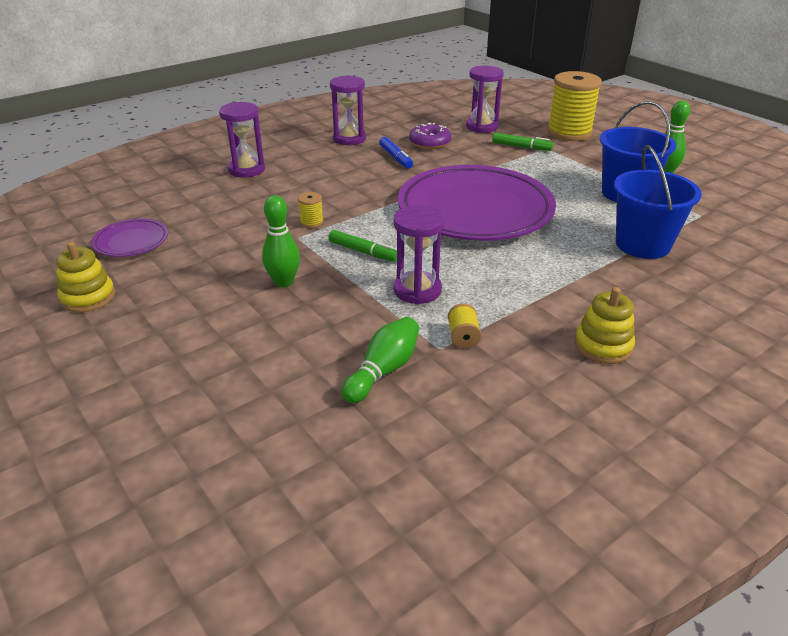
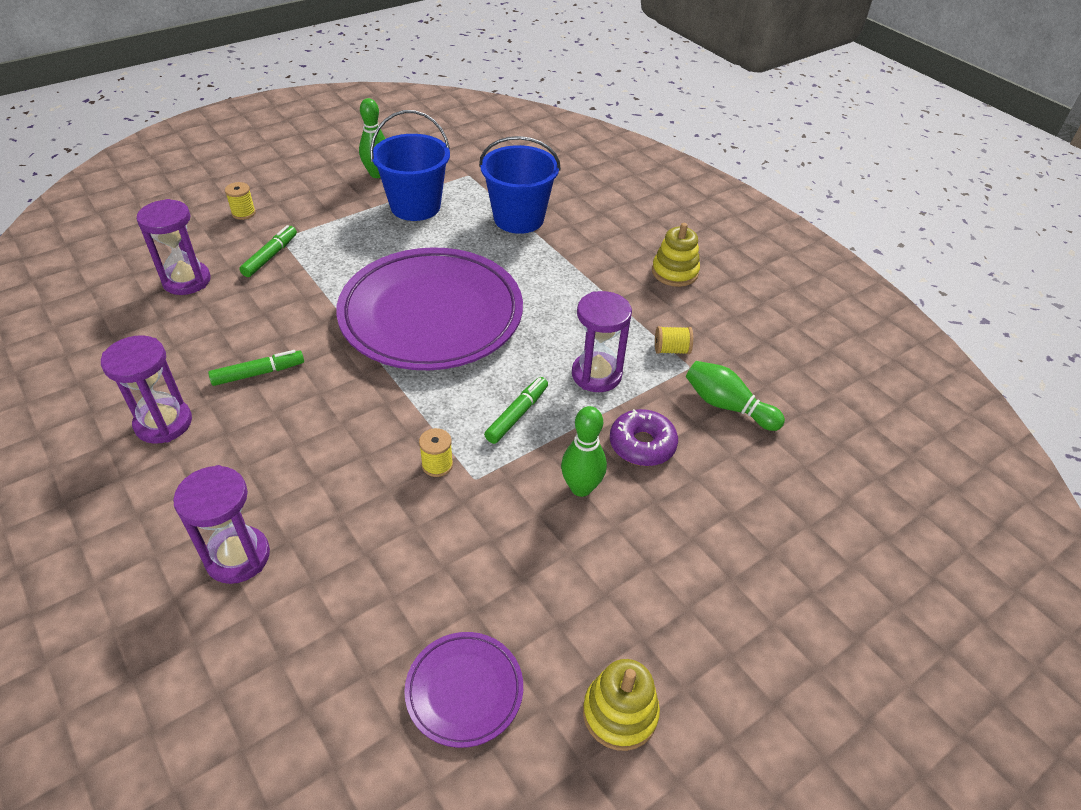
camera: 90 degrees left, 10 degrees up
(396, 158) = (258, 373): blue marker -> green marker
(430, 143) = (221, 335): purple donut -> purple donut (642, 444)
(569, 133) = (243, 213): yellow spool -> yellow spool, size x0.41

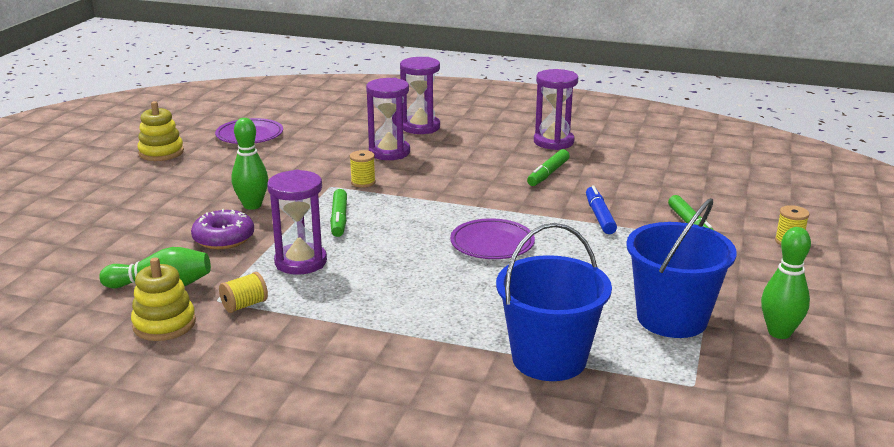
camera: 145 degrees right, 20 degrees down
(187, 280) = (705, 190): purple hourglass -> purple hourglass (389, 152)
(312, 299) = (599, 216): none -> blue marker
(431, 315) = (492, 244): purple plate -> purple plate, size x0.44
(674, 272) = (298, 382): yellow stacking toy -> yellow stacking toy (164, 324)

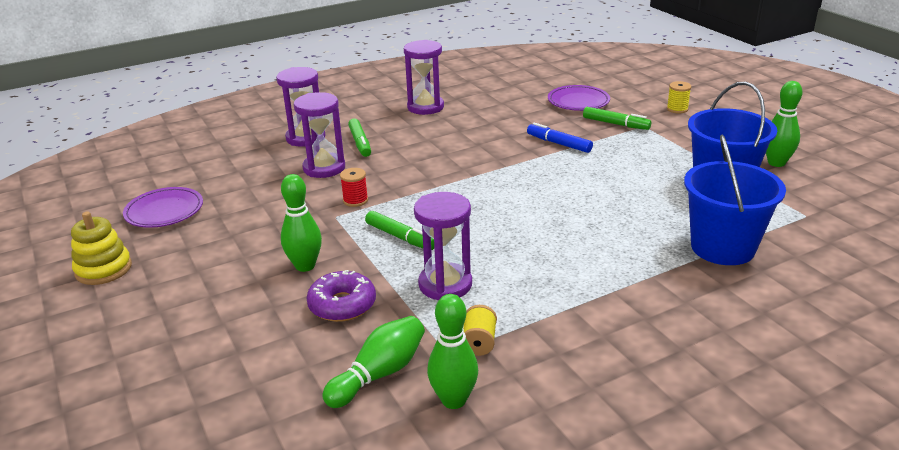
camera: 45 degrees left, 5 degrees up
(164, 324) = (453, 400): yellow stacking toy -> green bowling pin
(363, 182) = (355, 200): yellow spool -> red spool
(492, 244) = (539, 196): purple plate -> purple plate (578, 102)
(548, 174) = (469, 131): green marker -> green marker (360, 143)

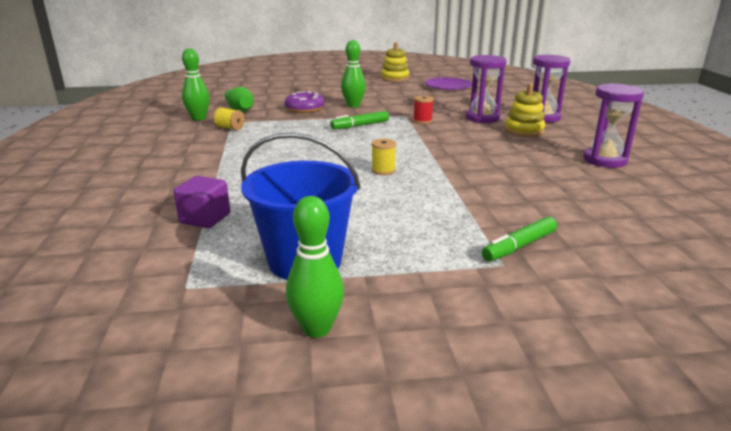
camera: 110 degrees right, 5 degrees down
(360, 143) = (524, 130): green marker -> yellow stacking toy
(445, 285) = (292, 128): purple hourglass -> none
(559, 144) = (477, 200): blue marker -> none
(578, 102) = (610, 241): purple plate -> none
(677, 109) = (561, 315): yellow spool -> yellow spool (383, 170)
(722, 247) = (205, 218): blue bucket -> purple cube

